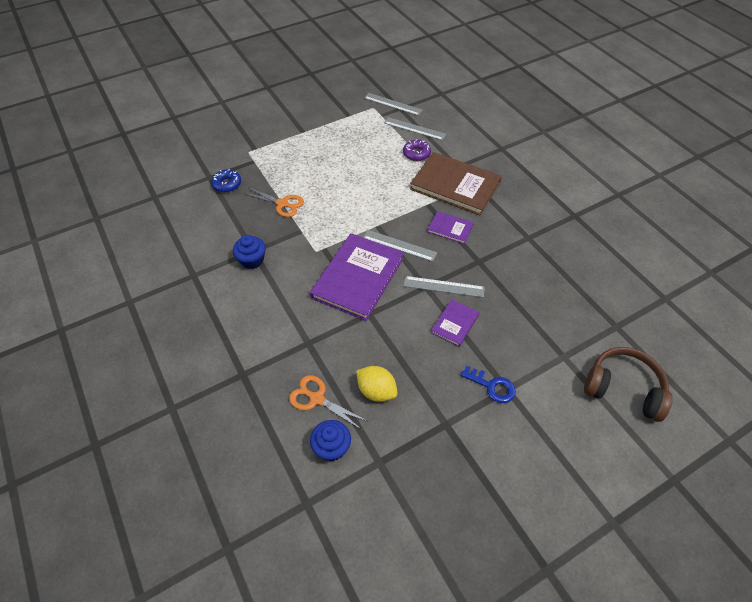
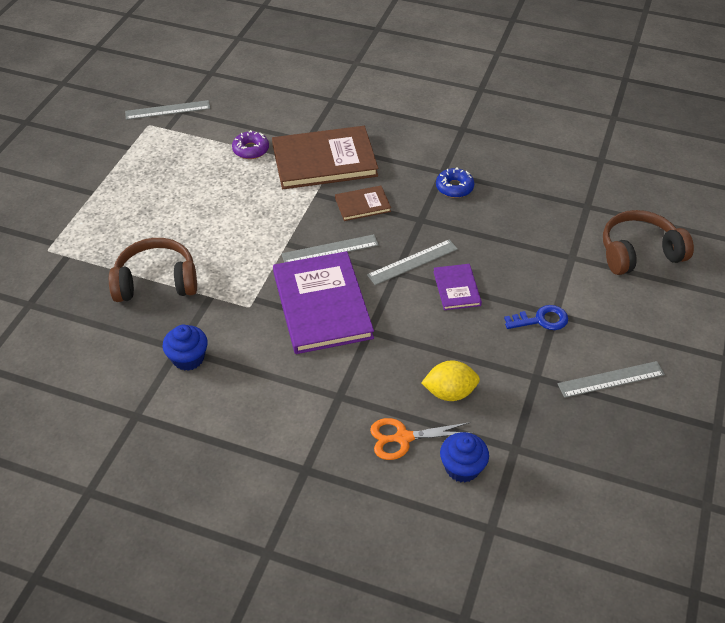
camera: 40 degrees left, 5 degrees down
(227, 184) = (62, 299): blue donut -> blue donut (454, 187)
(282, 204) = (156, 282): orange scissors -> brown headphones
(414, 129) = (221, 124): grey ruler -> grey ruler (611, 379)
(450, 228) = (362, 205): purple book -> brown book

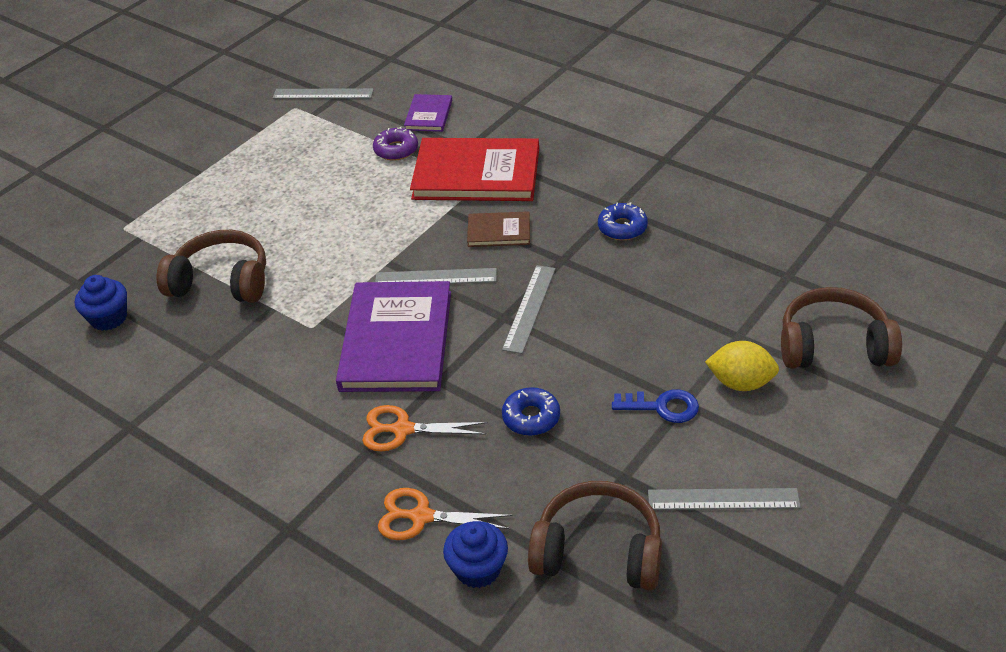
camera: 20 degrees right, 5 degrees down
(188, 358) = (216, 373): blue cupcake -> blue cupcake (109, 318)
(324, 161) = (476, 174): brown book -> red book
(358, 374) = (402, 429): none -> orange scissors
(412, 262) = (529, 308): grey ruler -> grey ruler turned 60 degrees counterclockwise
(449, 392) = (504, 473): yellow lemon -> yellow lemon (740, 382)
(451, 346) = (531, 417): none -> blue donut
(456, 288) = (570, 349): purple book -> purple book (428, 115)
(541, 435) = (598, 551): none -> brown headphones

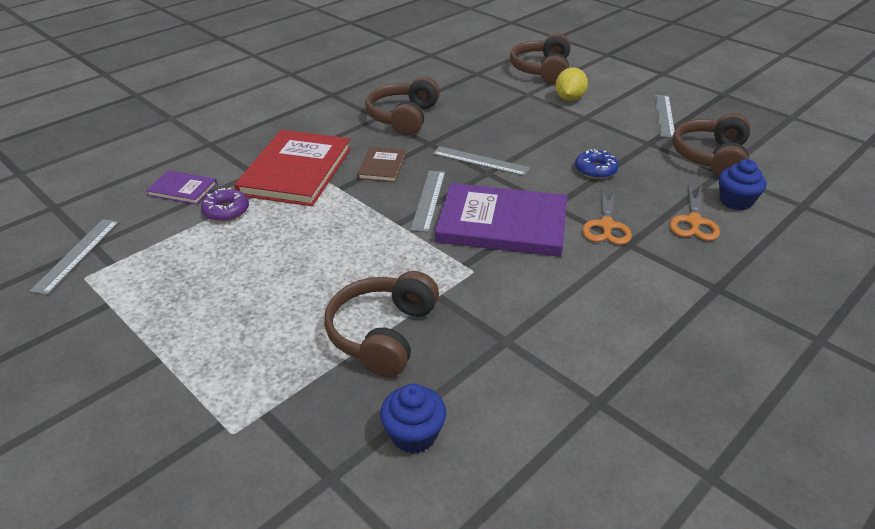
camera: 85 degrees left, 5 degrees down
(622, 227) = (403, 117): blue donut -> brown headphones
(662, 407) = (588, 124): blue key -> none

